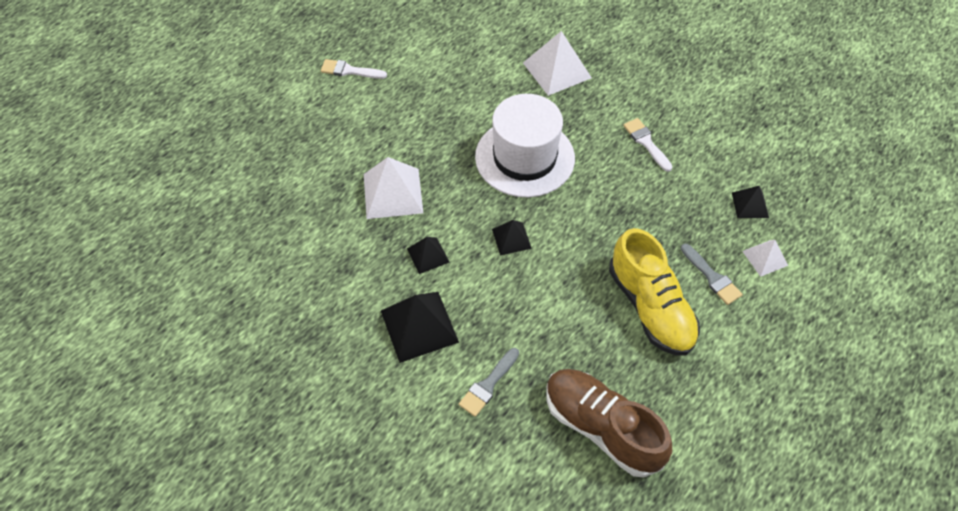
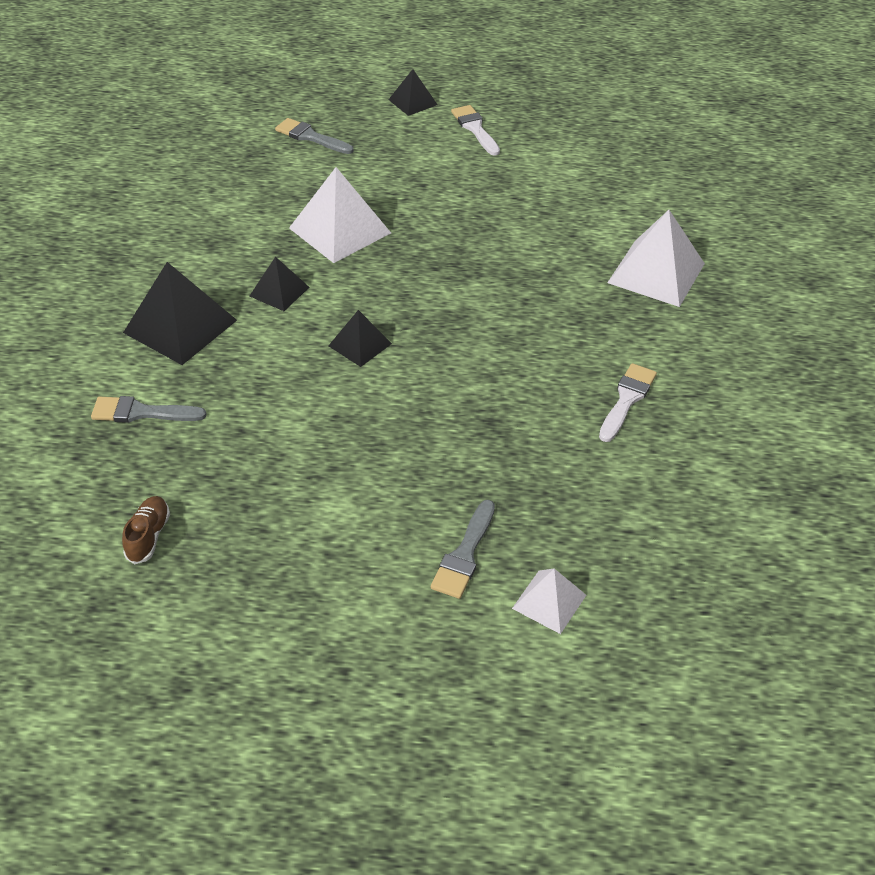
camera: 55 degrees right, 10 degrees down
(276, 158) = (310, 137): none -> grey brush
(524, 157) = (490, 304): white hat -> none
(601, 427) = (148, 536): brown shoe -> brown shoe, size x0.40
(650, 307) = (362, 511): yellow shoe -> none
(750, 205) = (628, 548): black pyramid -> black pyramid (413, 102)

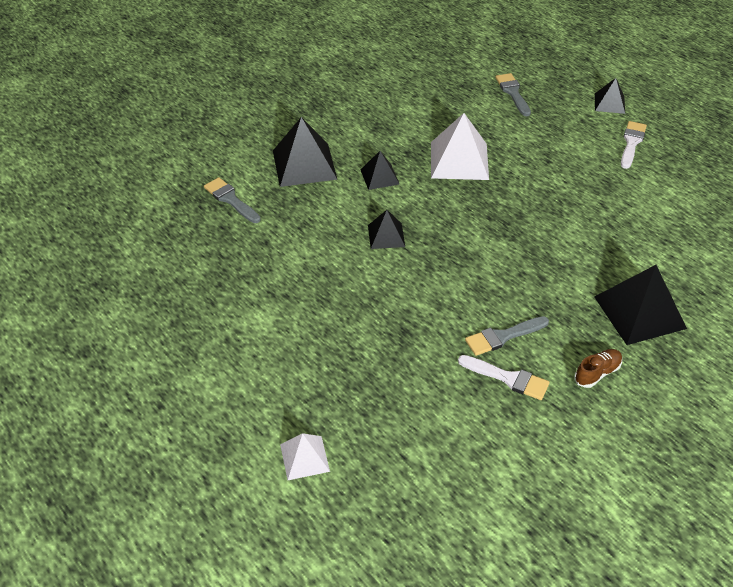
camera: 45 degrees right, 0 degrees up
(148, 536) = (158, 266): brown shoe -> brown shoe (597, 373)
(464, 555) = (293, 395): grey brush -> grey brush (503, 336)
(627, 399) = (508, 378): white brush -> white brush turned 45 degrees clockwise
(656, 273) = (640, 312): white pyramid -> black pyramid

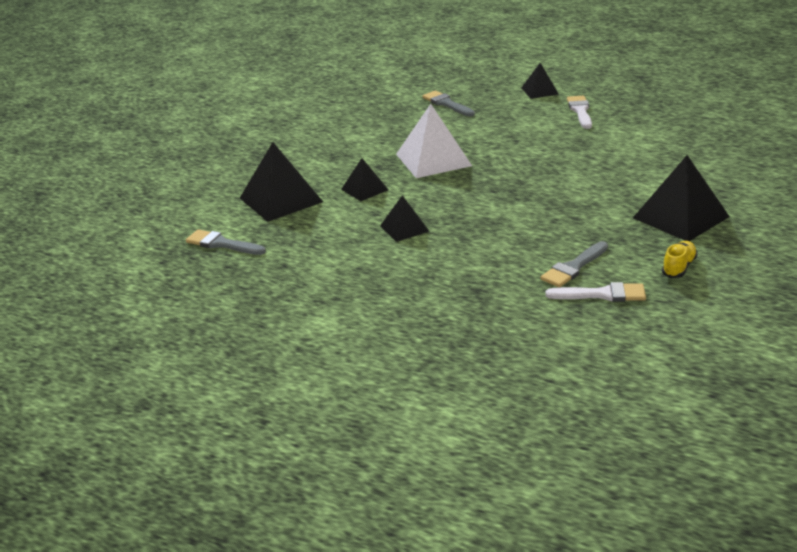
camera: 20 degrees left, 15 degrees down
(304, 458) = (452, 412): white pyramid -> none
(597, 373) = (678, 267): brown shoe -> yellow shoe

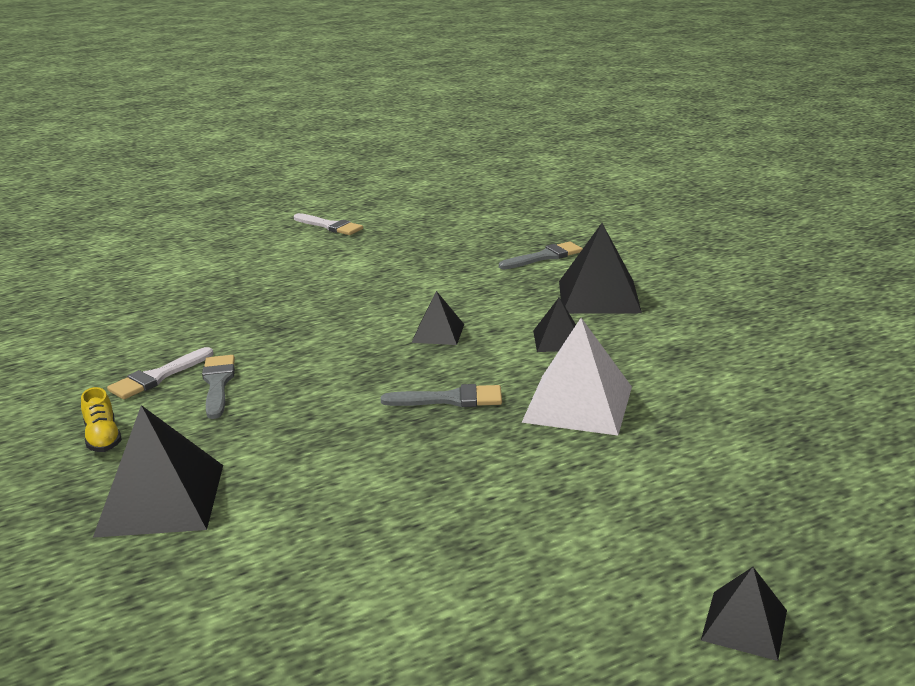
camera: 125 degrees right, 5 degrees down
(446, 104) = (781, 492): grey brush -> grey brush (450, 399)
(580, 111) = (585, 617): white brush -> white brush (330, 226)

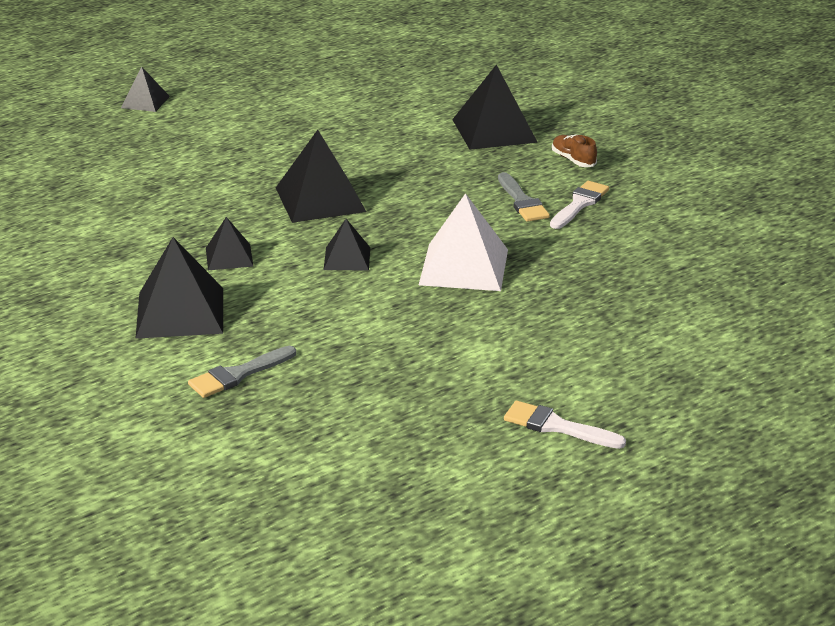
camera: 170 degrees right, 5 degrees up
(103, 437) = (573, 160): yellow shoe -> brown shoe
(450, 399) = (320, 199): grey brush -> black pyramid
(578, 404) = (217, 201): white pyramid -> white pyramid (463, 267)

